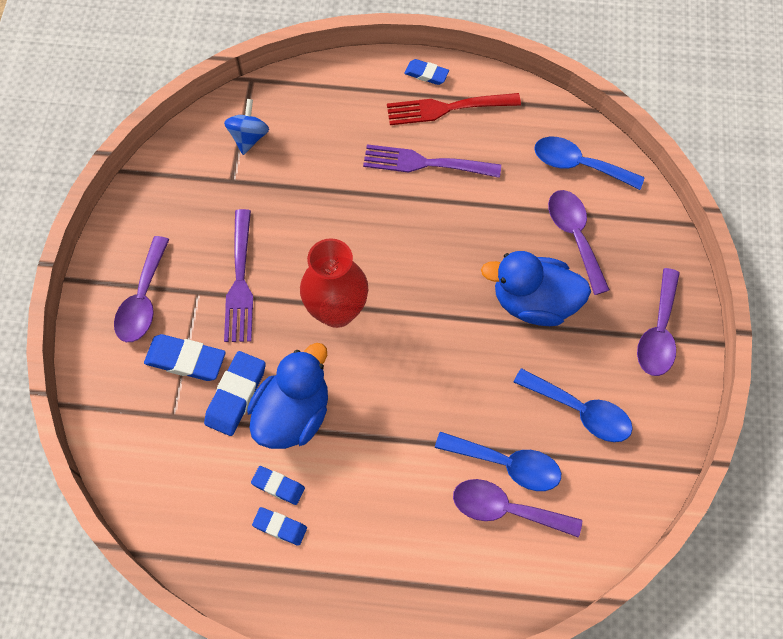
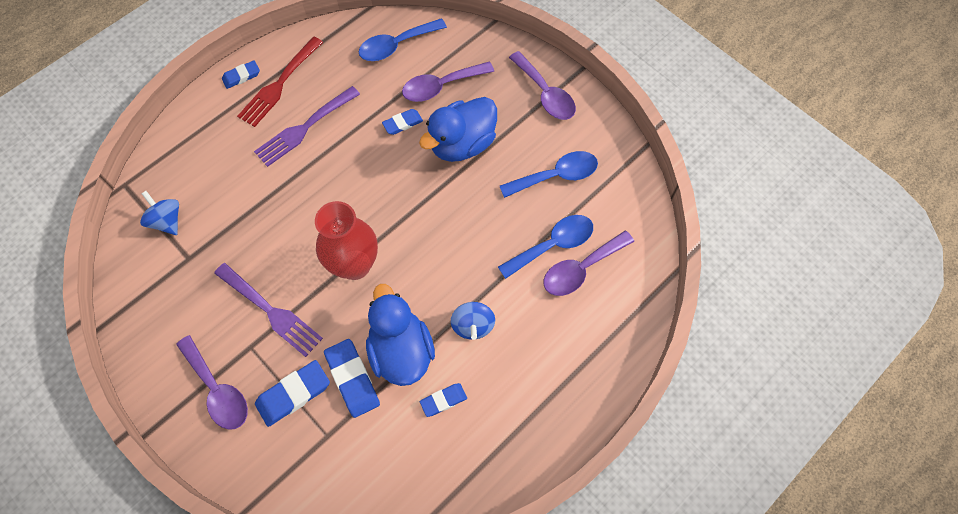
camera: 50 degrees left, 0 degrees up
(280, 527) = (473, 421): blue eraser -> blue eraser (402, 123)
(367, 455) = (473, 325): none -> blue spinning top
(574, 236) = (441, 86): purple spoon -> purple spoon turned 45 degrees counterclockwise

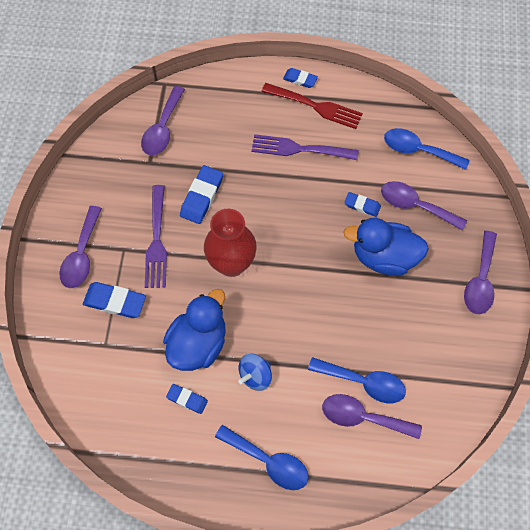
camera: 50 degrees right, 0 degrees up
(167, 221) = (162, 128): blue spinning top -> purple spoon
(279, 85) = (316, 106): red fork -> red fork turned 150 degrees counterclockwise
(352, 379) = (154, 329): blue eraser -> blue eraser (202, 197)
(556, 176) = (420, 341): blue spoon -> blue spoon (268, 461)

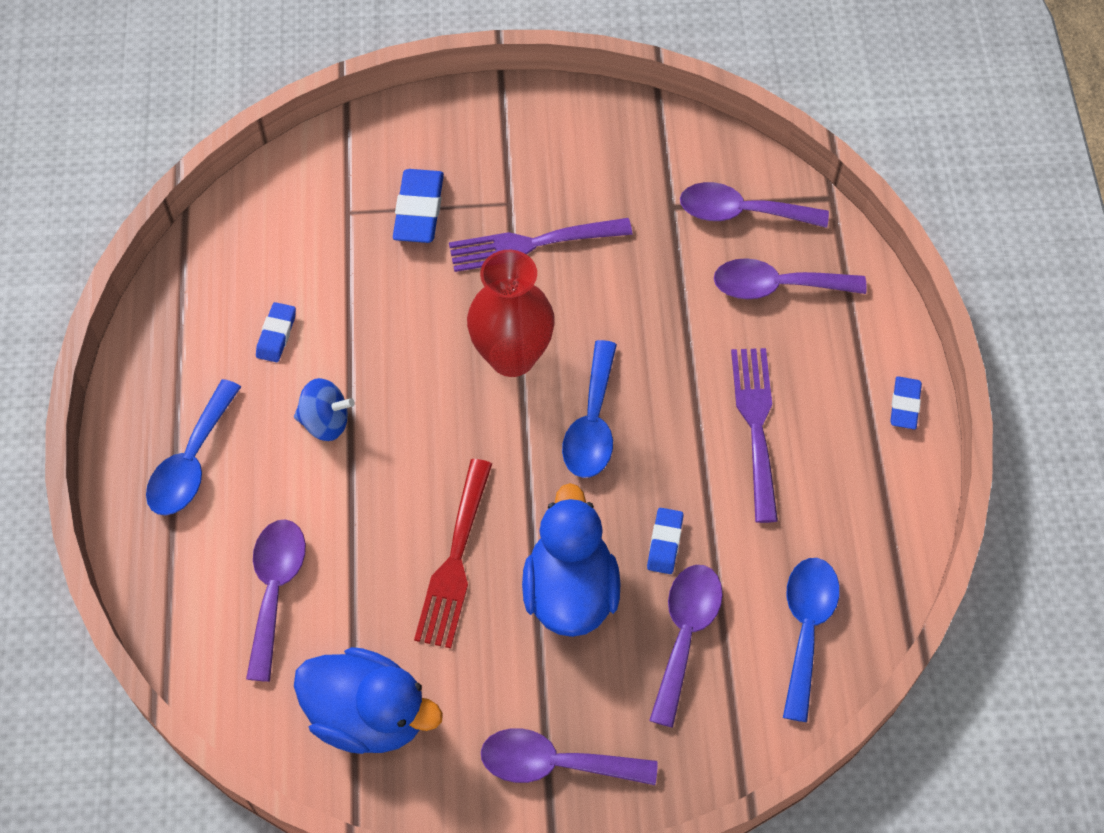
camera: 80 degrees right, 5 degrees down
(82, 255) = (488, 151): purple spoon -> purple spoon (776, 286)
(198, 343) = (368, 333): blue duck -> blue duck (368, 715)
(202, 197) = (625, 292): blue eraser -> none
(255, 375) = (325, 422): blue spinning top -> blue spinning top turned 150 degrees clockwise
(316, 106) = (853, 439): red fork -> red fork (455, 561)
(363, 382) = (334, 584): blue spoon -> blue spoon (592, 423)

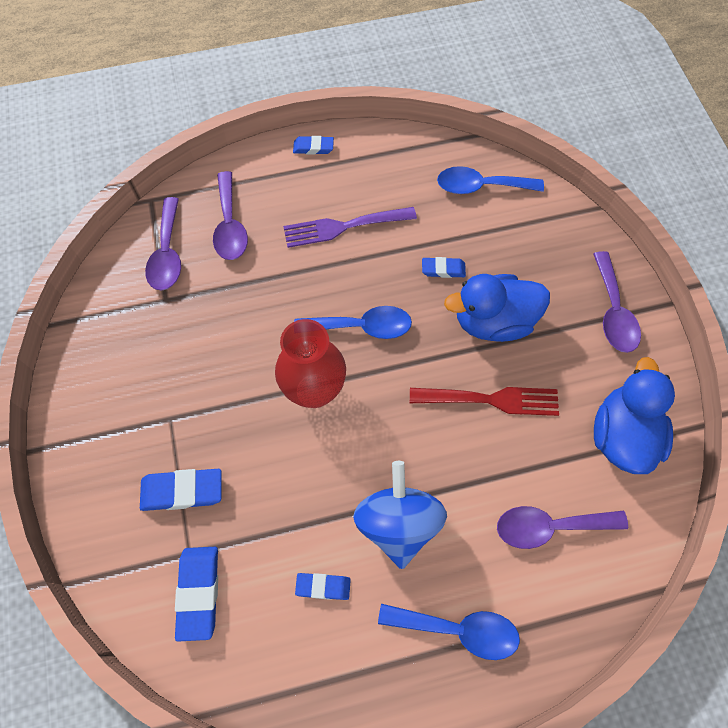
camera: 100 degrees left, 5 degrees up
(304, 218) = (199, 592): none -> blue eraser
(325, 422) = (398, 522): blue spinning top -> blue spinning top, size x1.70
(531, 244) = (209, 394): purple fork -> none
(685, 634) = (504, 250): purple spoon -> none

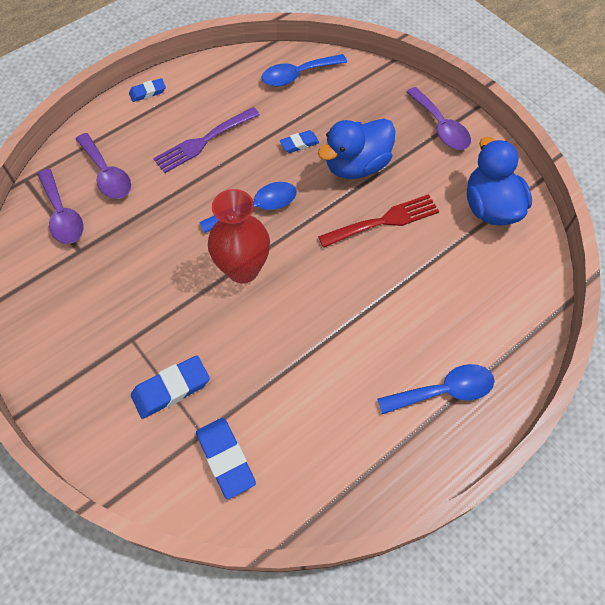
camera: 25 degrees left, 5 degrees down
(323, 586) = (325, 408): blue eraser -> none
(398, 522) = (359, 336): blue spinning top -> none
(549, 526) = (472, 290): purple spoon -> none

